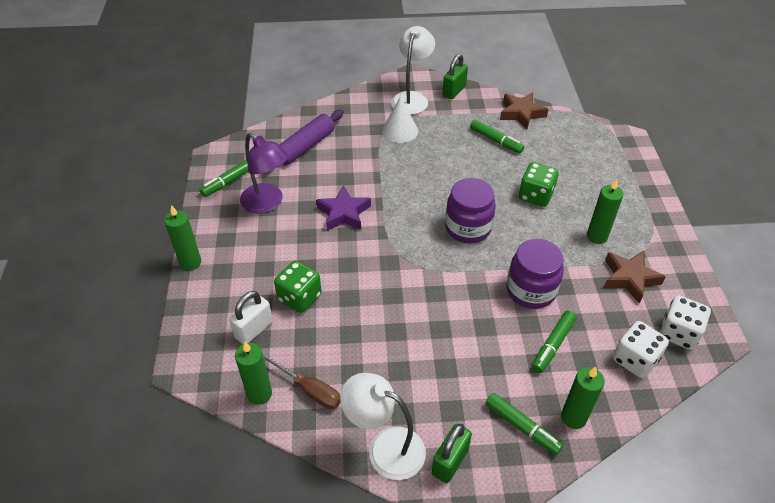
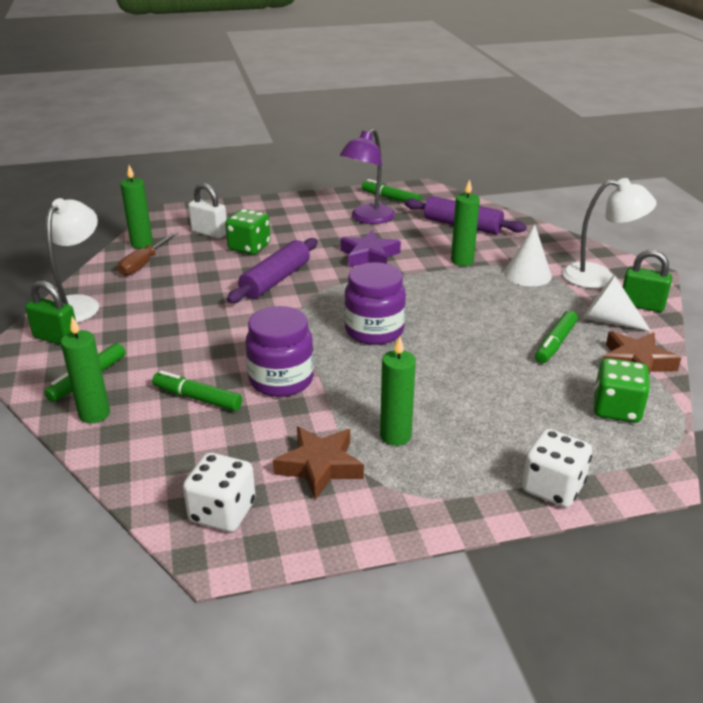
camera: 80 degrees right, 15 degrees down
(190, 262) = (282, 198): green candle -> green candle (462, 261)
(372, 282) = (275, 280): none -> purple rolling pin
(470, 110) = (608, 320): none -> white cone
(535, 195) = (457, 380): green dice -> green dice (616, 409)
(634, 359) = (175, 466): white dice -> white dice (552, 487)

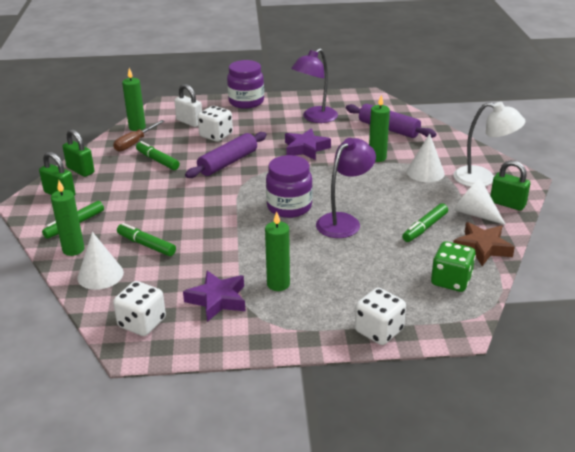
camera: 10 degrees right, 0 degrees up
(78, 304) = (80, 170): white lamp -> green padlock
(143, 447) = (100, 275): none -> white cone
(249, 247) = (216, 135): green dice -> white dice
(281, 380) = (209, 237): purple jar -> purple jar (246, 102)
(320, 466) = (217, 300): brown star -> purple star
(390, 198) = (339, 102): green marker -> green marker (157, 160)
(451, 343) = (344, 221): none -> purple lamp

